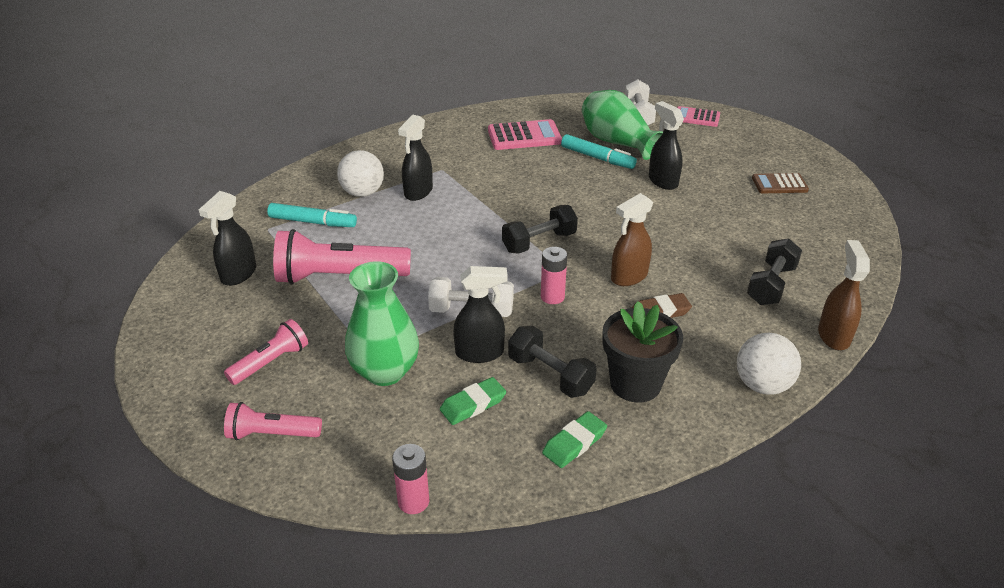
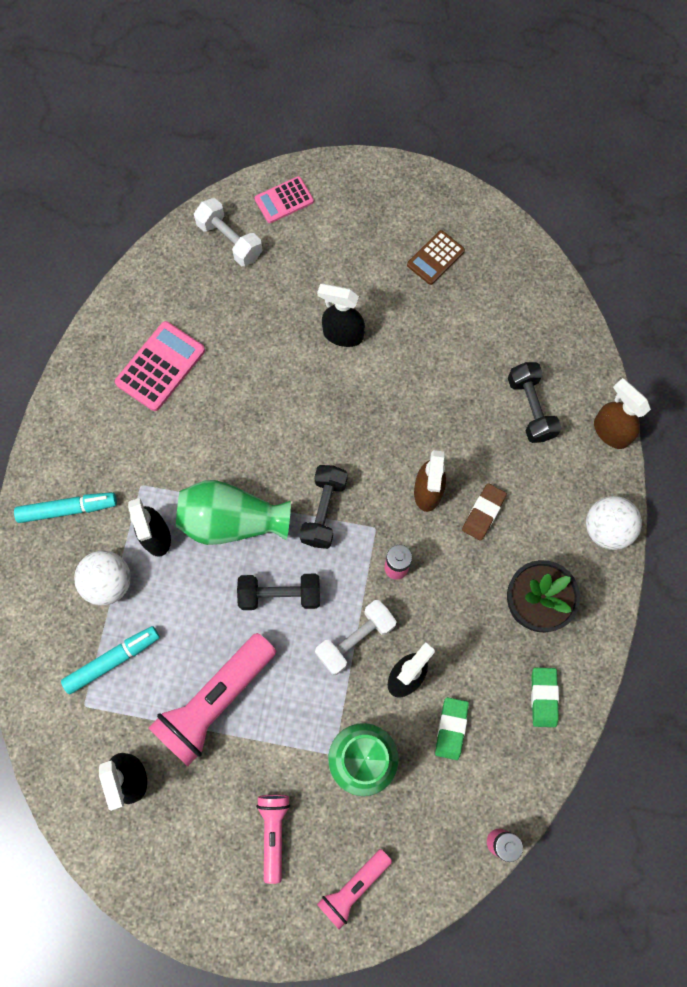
camera: 45 degrees left, 35 degrees up
(550, 375) = (472, 651): black dumbbell -> black dumbbell (280, 595)
(597, 158) = (258, 345): turquoise marker -> turquoise marker (68, 509)
(617, 142) = (251, 305): green vase -> green vase (232, 521)

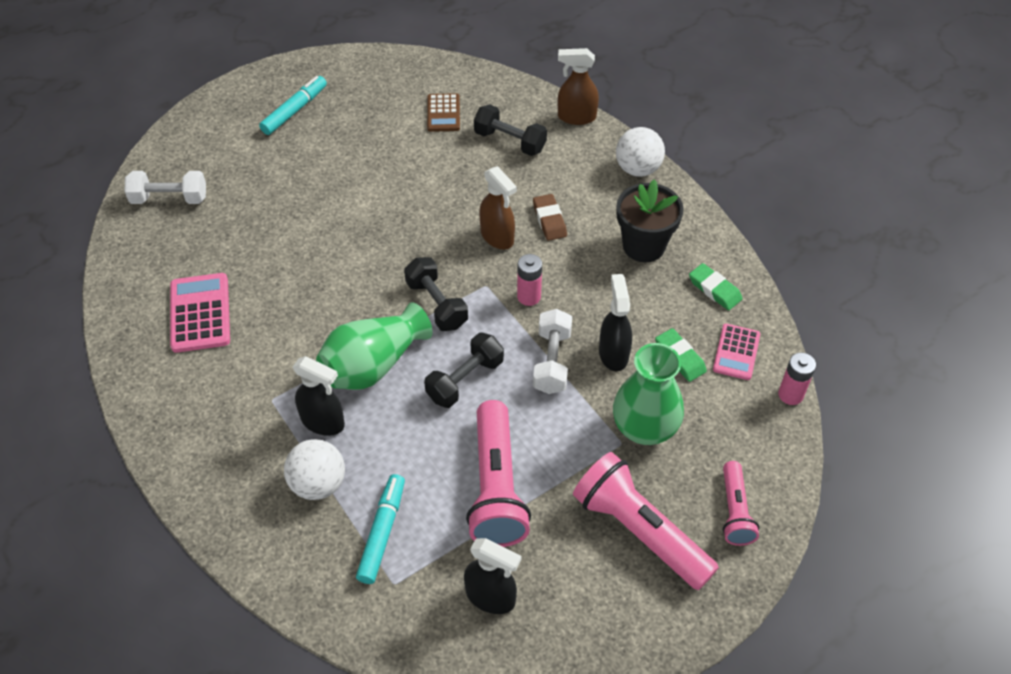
camera: 45 degrees left, 20 degrees down
(68, 509) = (225, 464): turquoise marker -> turquoise marker (294, 110)
(274, 832) = (639, 531): pink flashlight -> pink flashlight, size x1.78
(284, 200) = (187, 147): pink calculator -> pink calculator (736, 352)
(342, 335) = (326, 193): black spray bottle -> none
(435, 258) = (343, 106): brown calculator -> brown calculator (443, 113)

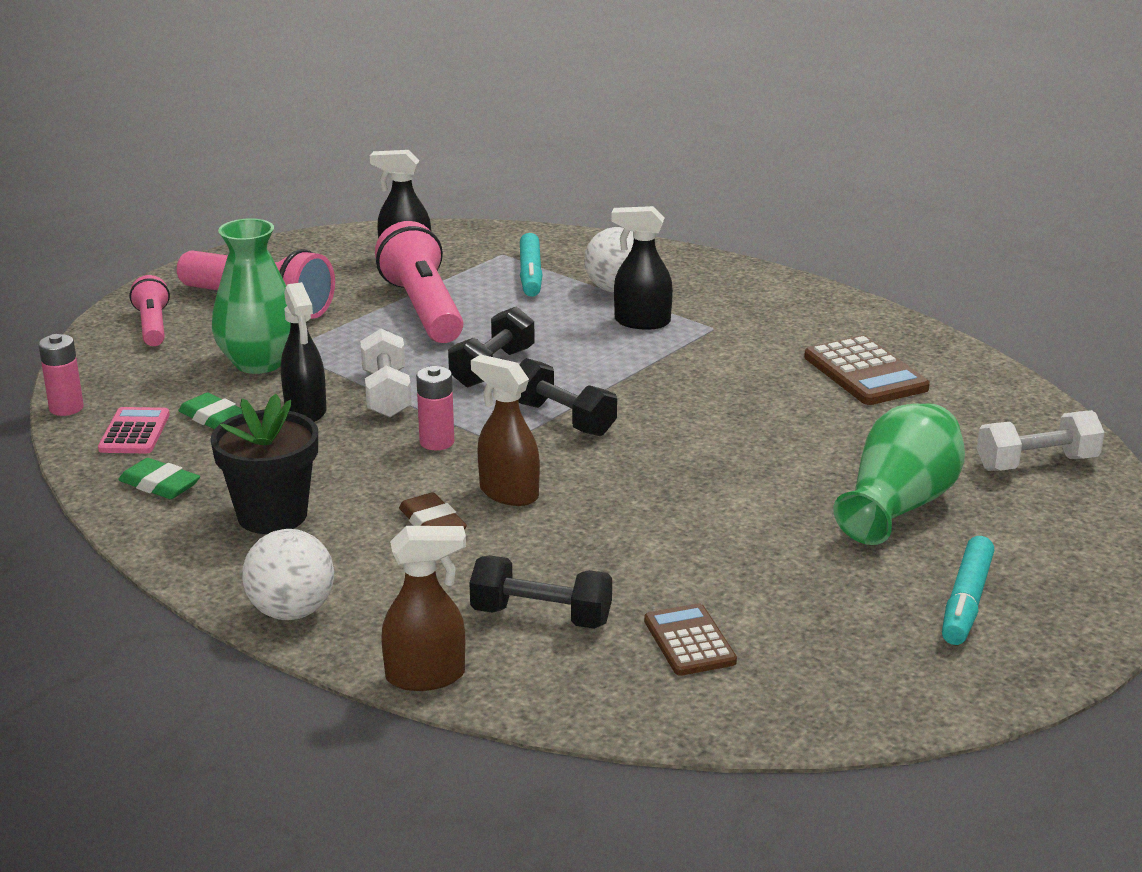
camera: 165 degrees right, 25 degrees down
(200, 313) = (865, 373): pink calculator -> brown calculator
(373, 365) = (613, 364): green vase -> green vase (898, 505)

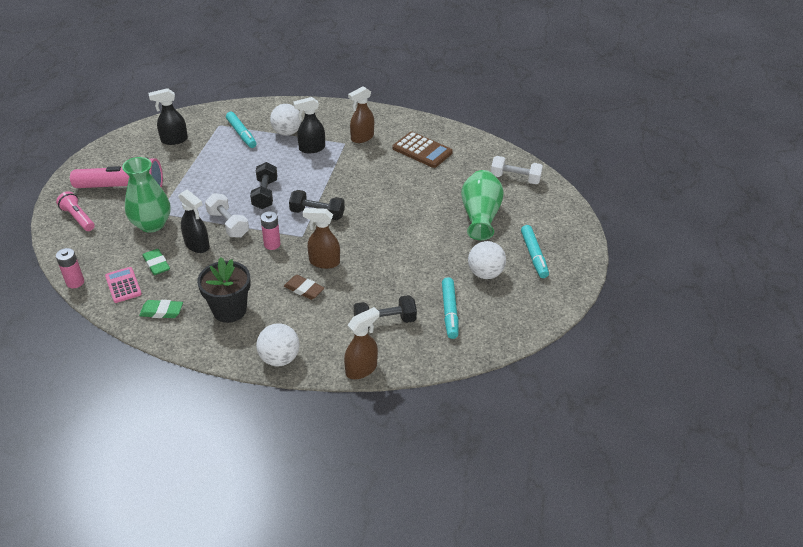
camera: 30 degrees left, 15 degrees up
(214, 418) = (156, 264): green eraser -> green eraser turned 45 degrees clockwise
(423, 309) = (207, 169): pink flashlight -> none
(689, 641) = (449, 312): brown calculator -> turquoise marker
(756, 327) = (362, 138): none -> brown spray bottle
(824, 601) = (485, 273): none -> white ball
(1036, 463) = (515, 178): white dumbbell -> white dumbbell turned 60 degrees clockwise

